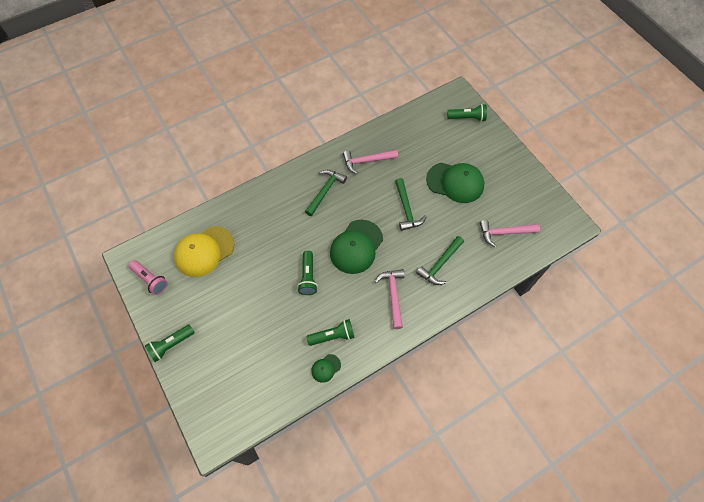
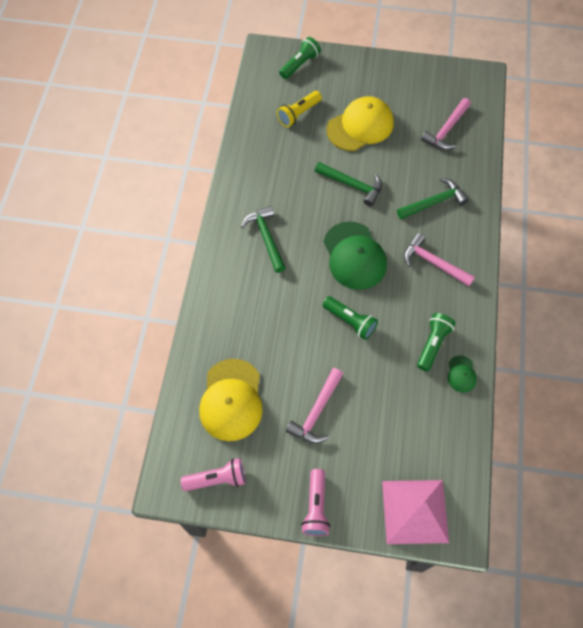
camera: 50 degrees left, 0 degrees up
(171, 345) = (316, 507): green flashlight -> pink flashlight
(209, 404) = (415, 511): none -> pink pyramid
(366, 161) = (266, 178): pink hammer -> pink hammer (316, 412)
(429, 144) = (298, 114): none -> yellow flashlight
(440, 264) = (434, 202): green hammer -> green hammer turned 105 degrees counterclockwise
(455, 182) = (360, 126): green cap -> yellow cap

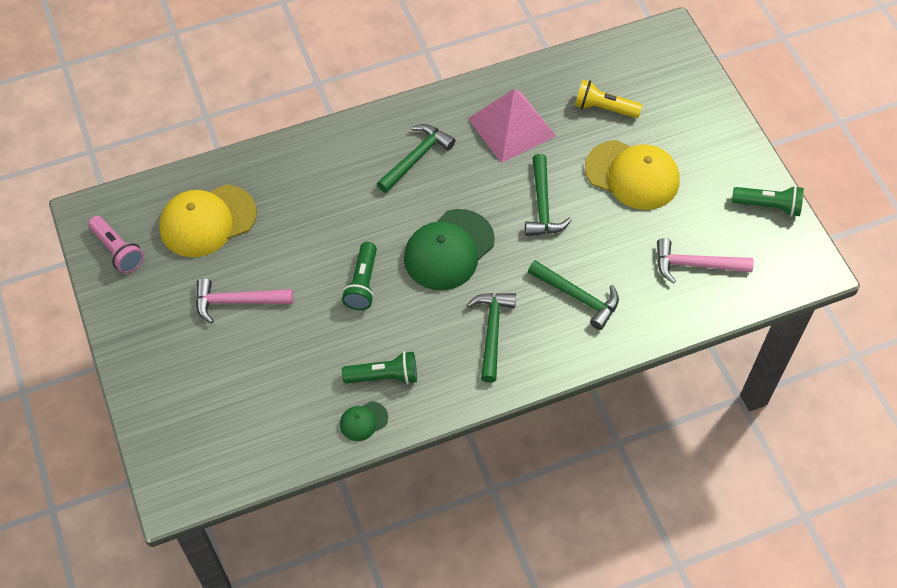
camera: 60 degrees right, 5 degrees down
(300, 64) = (677, 76): green flashlight -> green flashlight (768, 206)
(316, 507) = (132, 349): pink flashlight -> none
(415, 511) = (175, 443): pink pyramid -> pink pyramid (511, 127)
(433, 263) = (492, 331): pink hammer -> green hammer

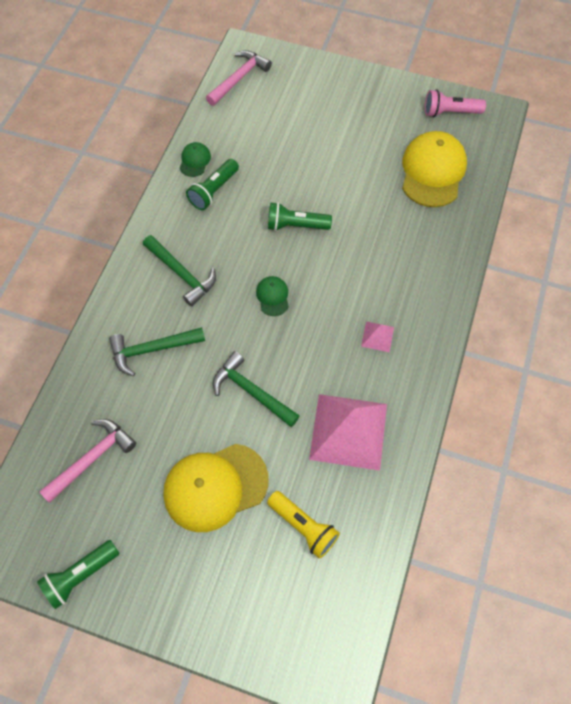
camera: 130 degrees right, 5 degrees up
(237, 302) = (348, 150): pink hammer -> pink hammer (239, 78)
(362, 284) = (295, 225): green flashlight -> green flashlight turned 45 degrees counterclockwise
(416, 158) = (377, 336): green hammer -> pink pyramid
(449, 250) = (273, 296): green cap -> green cap, size x0.46
(603, 108) = (303, 527): yellow flashlight -> yellow flashlight turned 75 degrees clockwise

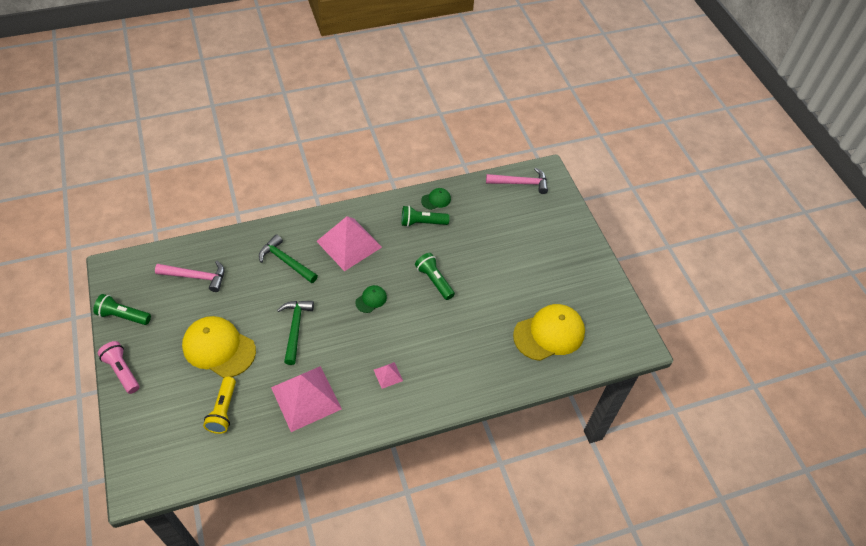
camera: 50 degrees right, 10 degrees down
(182, 274) = (349, 244): green hammer -> pink pyramid
(450, 112) = (611, 316): pink flashlight -> pink flashlight (122, 371)

